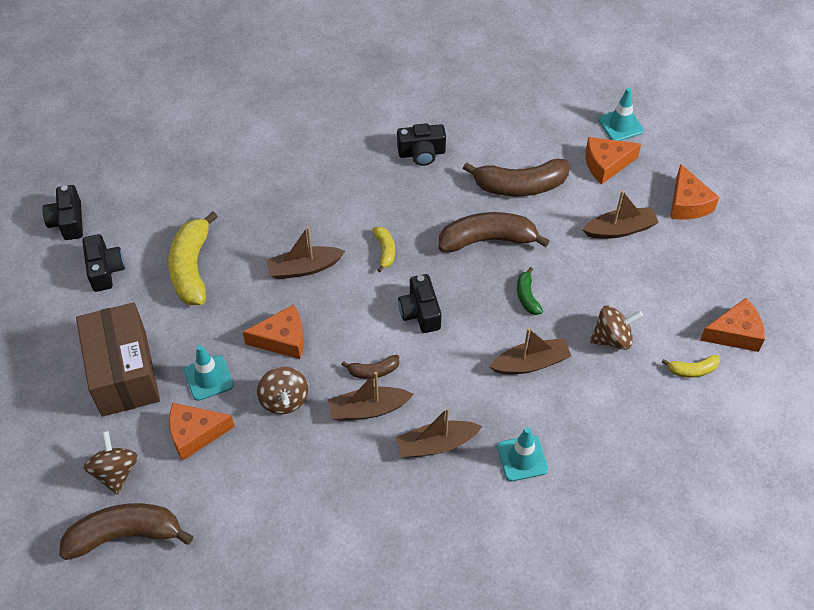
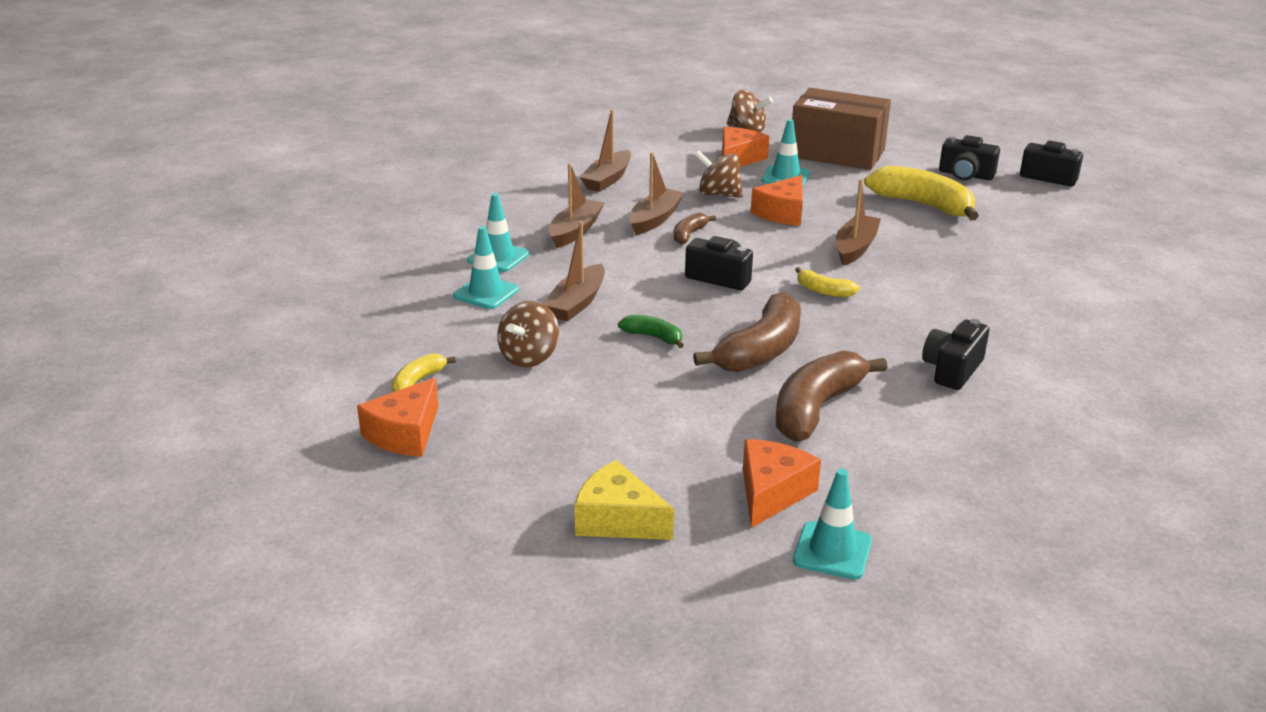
camera: 130 degrees right, 25 degrees down
(125, 535) = (691, 120): brown banana -> none
(572, 423) = (486, 293): none -> turquoise traffic cone
(620, 229) = (653, 441): brown boat -> brown boat (607, 179)
(687, 203) = (618, 520): orange cheese -> yellow cheese

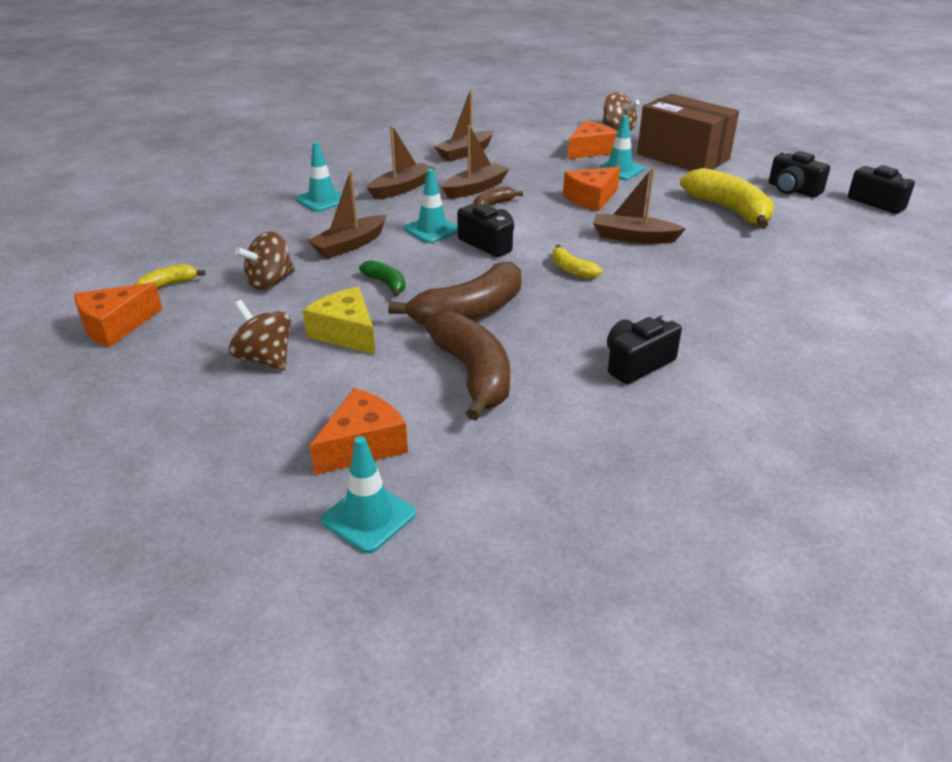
camera: 20 degrees right, 5 degrees up
(486, 293) = (286, 225): turquoise traffic cone -> turquoise traffic cone (432, 230)
(618, 520) = (207, 438): yellow cheese -> yellow cheese (346, 333)
(718, 194) = (547, 176): brown spinning top -> brown spinning top (265, 359)
(816, 408) = (473, 374): brown banana -> brown banana turned 105 degrees clockwise
(855, 248) = (633, 237): brown boat -> brown boat turned 120 degrees counterclockwise

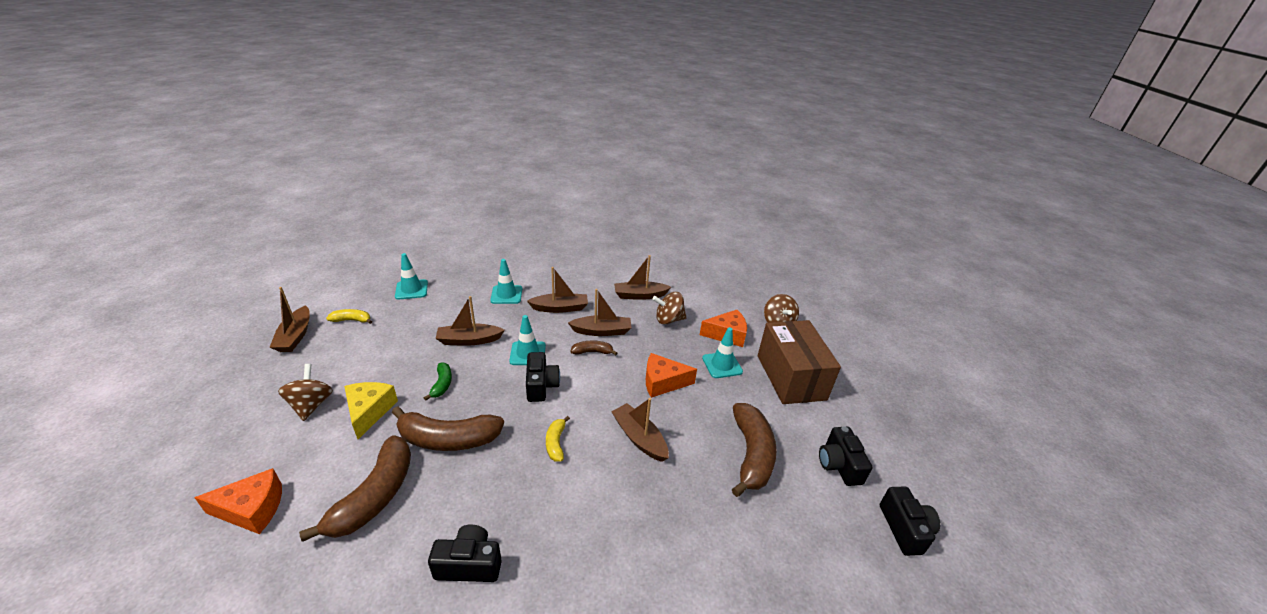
camera: 35 degrees right, 0 degrees up
(116, 326) = (295, 336): orange cheese -> brown boat
(270, 282) = (394, 346): brown spinning top -> brown spinning top (668, 320)
(368, 517) = (175, 570): turquoise traffic cone -> turquoise traffic cone (411, 289)
(729, 210) = (751, 454): yellow banana -> brown banana

